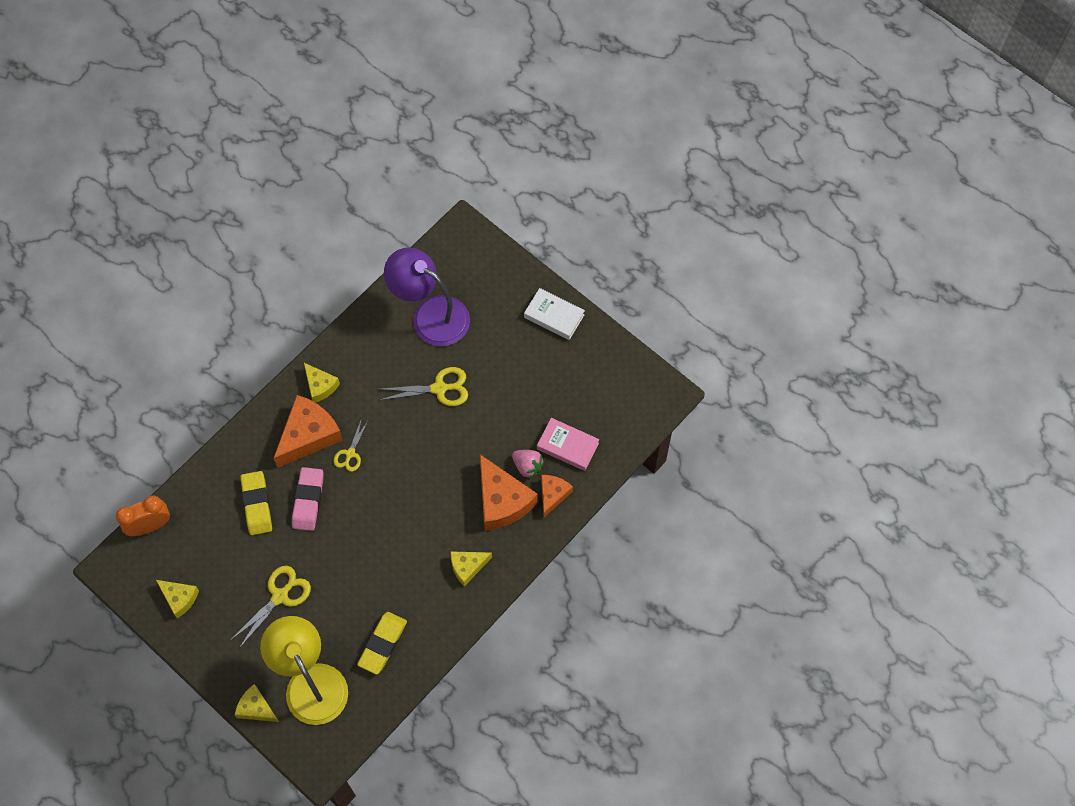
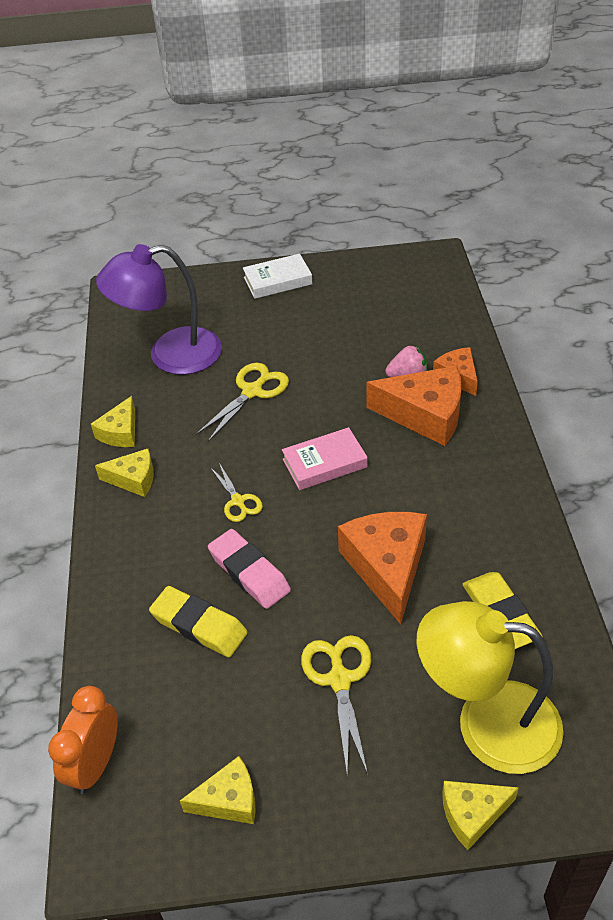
camera: 45 degrees left, 20 degrees down
(308, 435) = (175, 523): orange cheese -> orange cheese (387, 567)
(467, 567) = (474, 483): yellow cheese -> yellow cheese (120, 432)
(567, 446) = (417, 340): pink book -> pink book (324, 463)

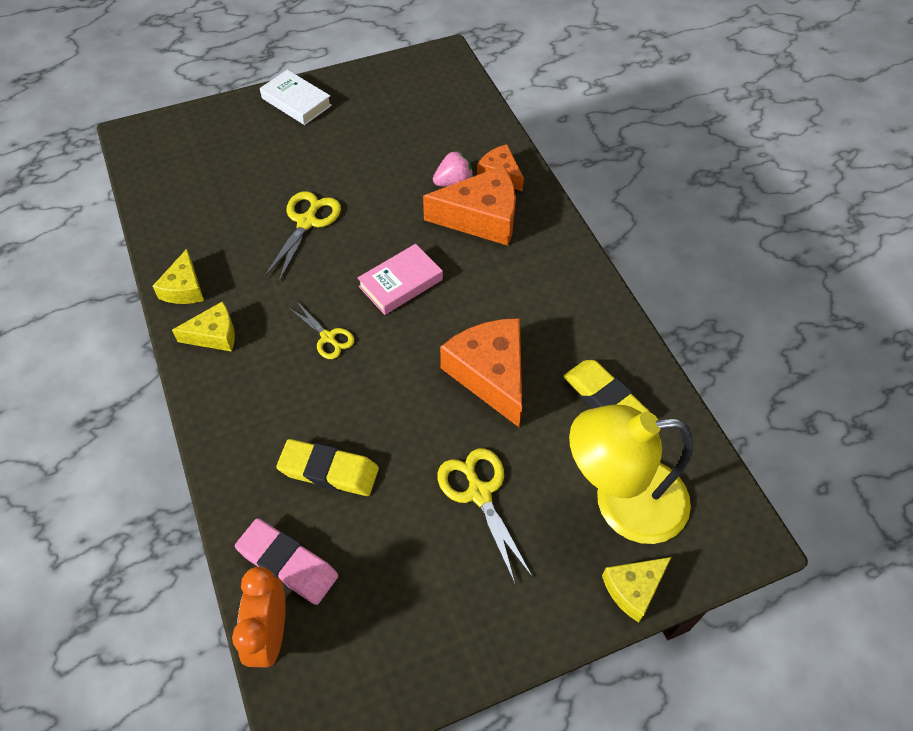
camera: 20 degrees left, 10 degrees up
(170, 355) = (210, 197): purple lamp -> none
(229, 800) = (411, 634): yellow cheese -> none
(249, 572) = (361, 407): pink eraser -> pink eraser (288, 564)
(277, 281) = (296, 102): white book -> white book turned 75 degrees clockwise

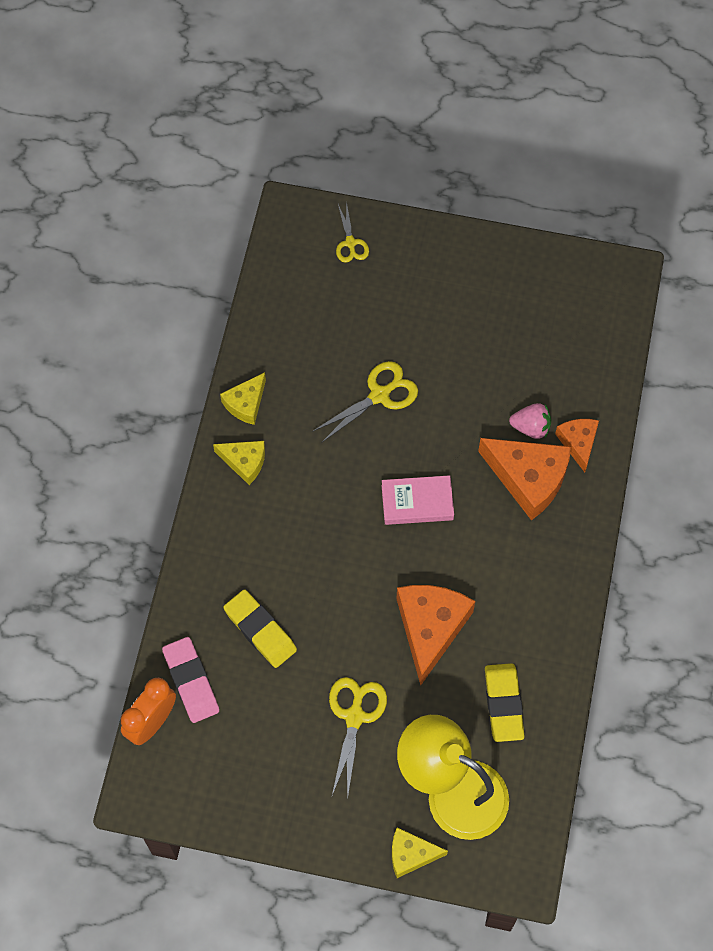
camera: 35 degrees right, 10 degrees up
(296, 102) = (451, 254): white book -> none
(328, 337) = (328, 518): yellow scissors -> yellow scissors (350, 243)

